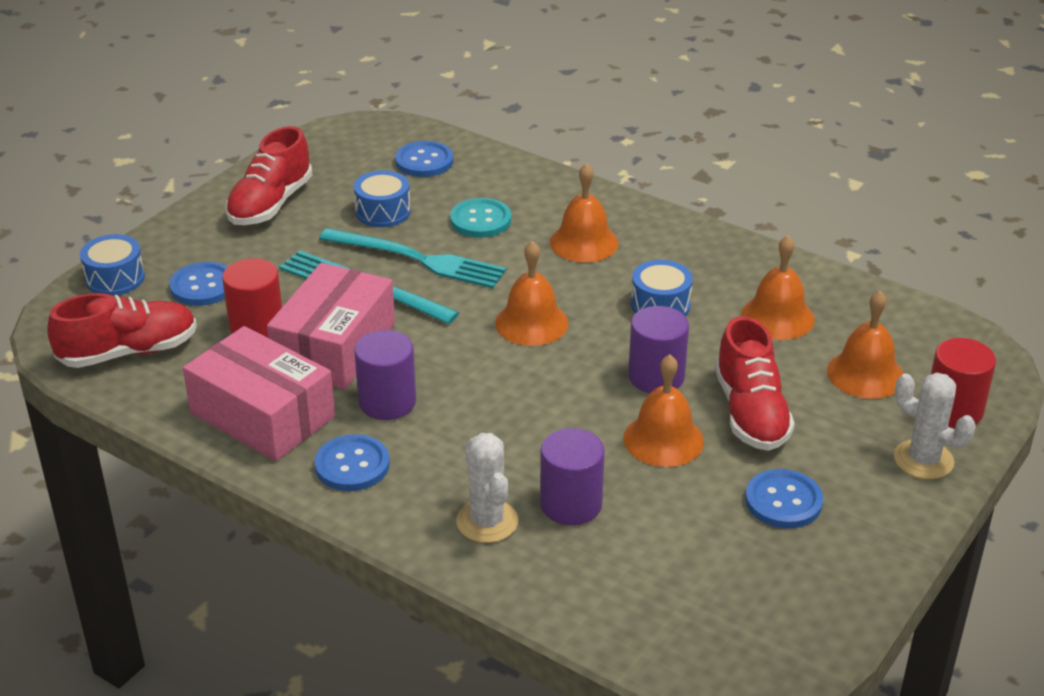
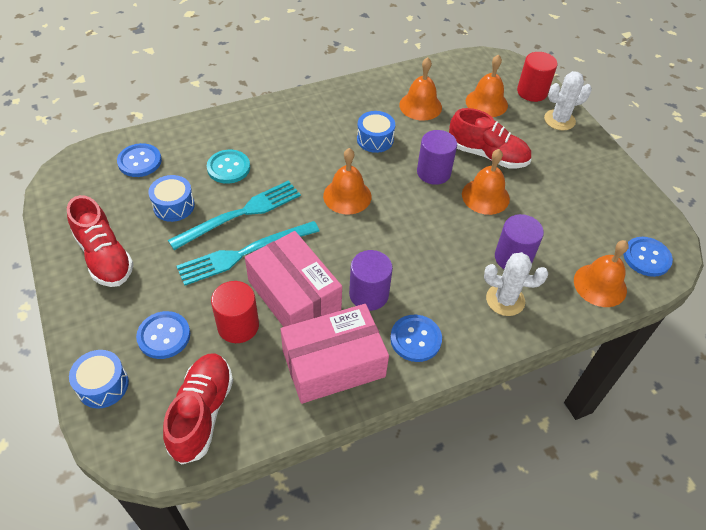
camera: 60 degrees left, 15 degrees up
(584, 242) = (293, 138): orange bell -> orange bell (600, 285)
(783, 501) = (559, 179): blue button -> blue button (646, 257)

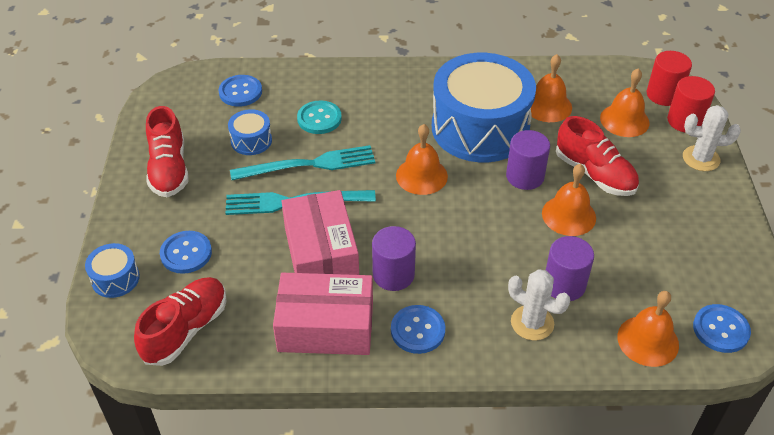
camera: 25 degrees right, 5 degrees down
(238, 326) = (255, 265): red cylinder -> red cylinder (663, 95)
(375, 139) = (480, 128): blue drum -> blue drum, size x2.41

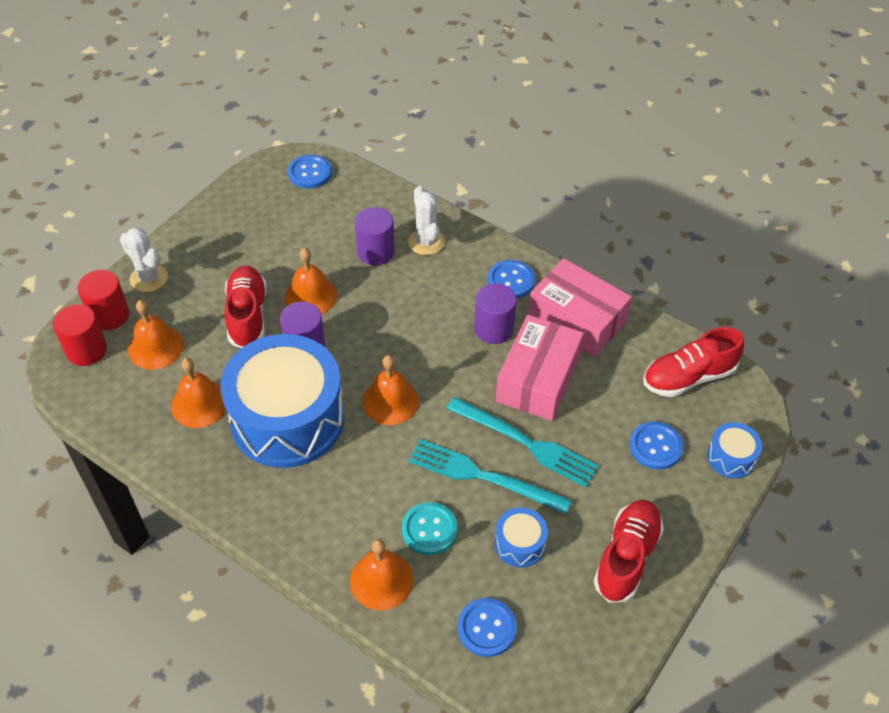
camera: 145 degrees left, 5 degrees up
(648, 340) = (363, 192): orange bell -> orange bell (381, 580)

